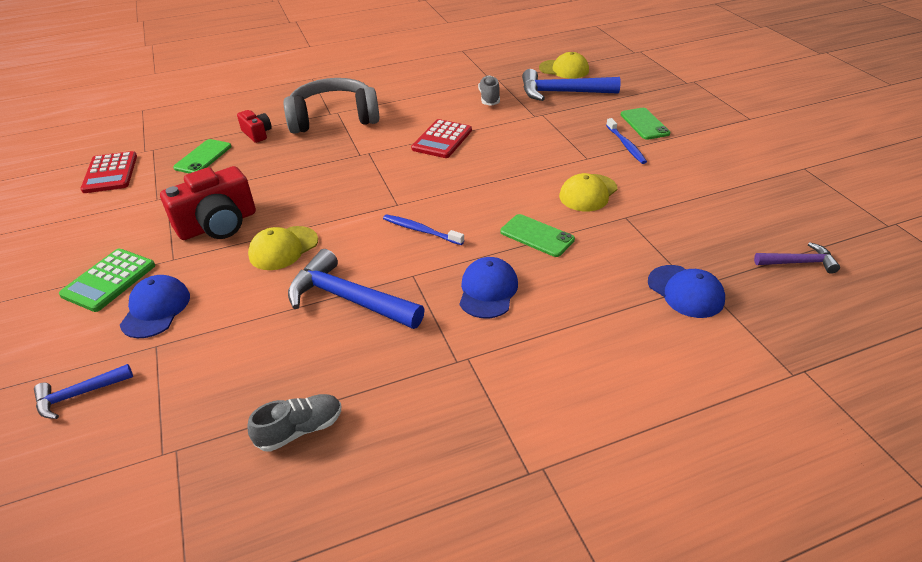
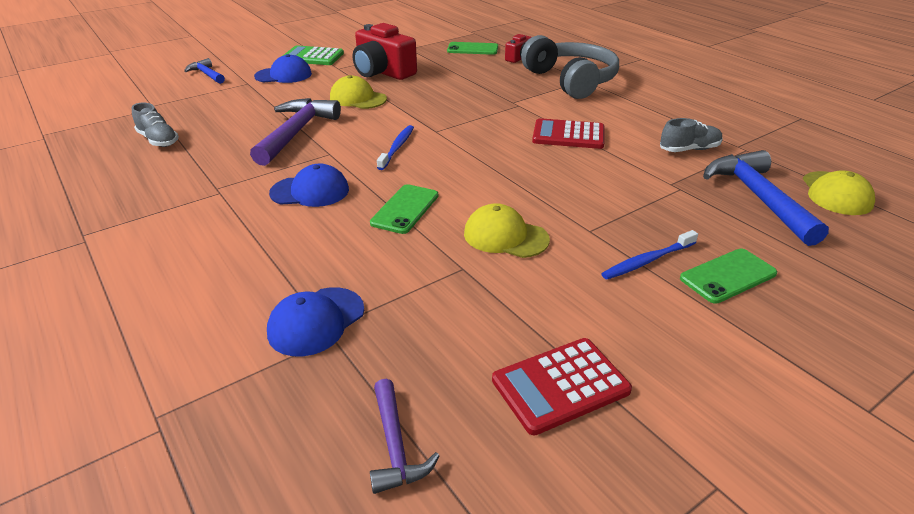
camera: 75 degrees right, 5 degrees down
(110, 173) = (436, 29): red calculator -> red calculator (560, 385)
(348, 299) = (296, 133): blue hammer -> purple hammer

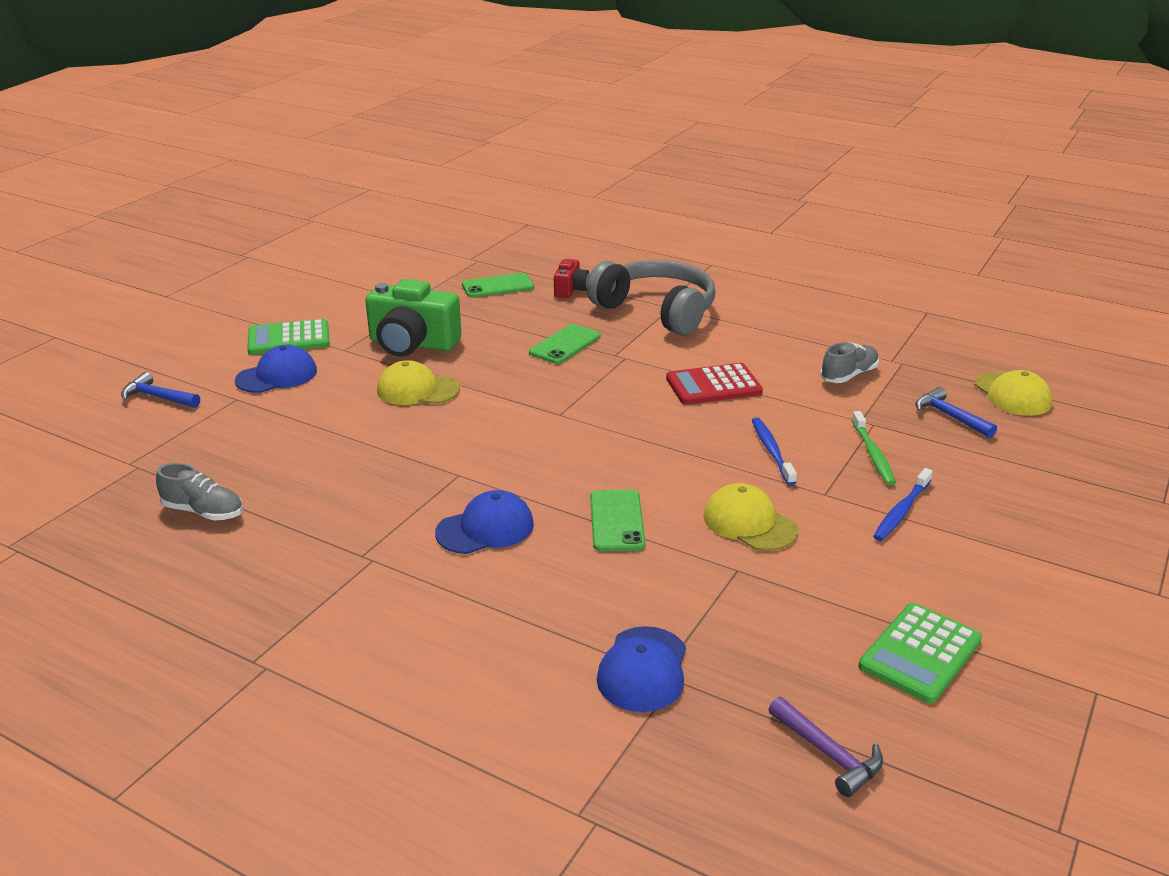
camera: 25 degrees left, 5 degrees down
(296, 133) = (386, 456): purple hammer -> none
(383, 72) = (412, 344): red camera -> green camera
(397, 147) = (534, 446): blue toothbrush -> blue toothbrush (771, 451)
(505, 236) = (749, 523): yellow cap -> yellow cap turned 45 degrees clockwise
(560, 385) = (920, 653): red calculator -> green calculator
(659, 211) = (873, 454): none -> green toothbrush
(728, 276) = (979, 506): green phone -> green phone (565, 345)
(758, 198) = (950, 416): blue hammer -> blue hammer, size x0.55

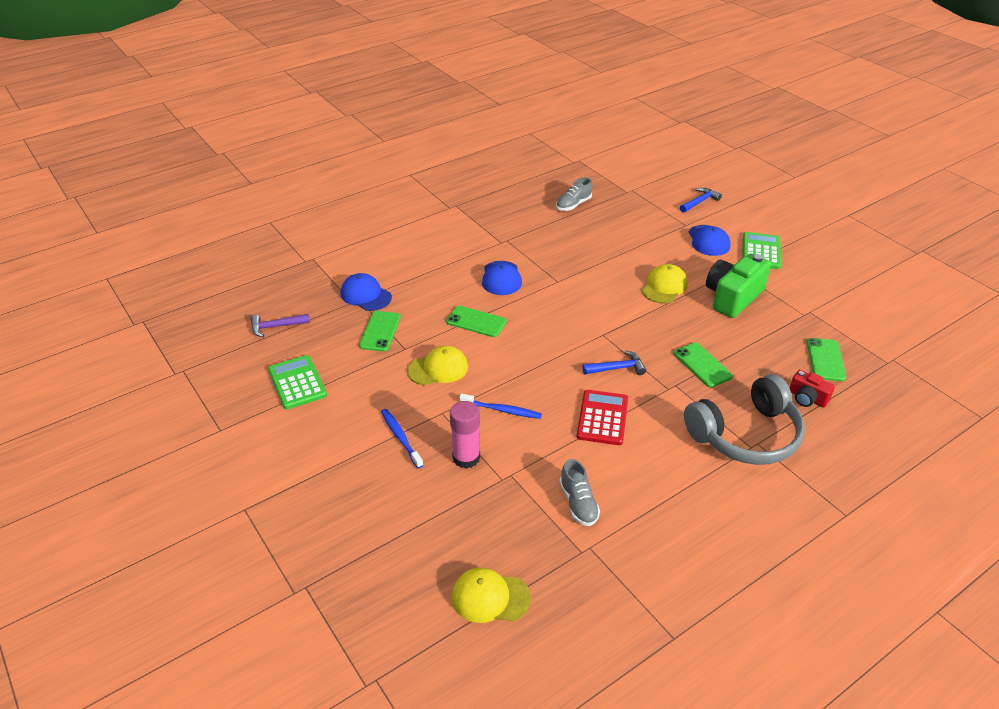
camera: 115 degrees right, 10 degrees up
(722, 611) = (380, 331): none -> green phone
(873, 454) = (466, 458): green toothbrush -> pink glue stick
(950, 416) = (484, 531): blue hammer -> blue hammer (617, 368)

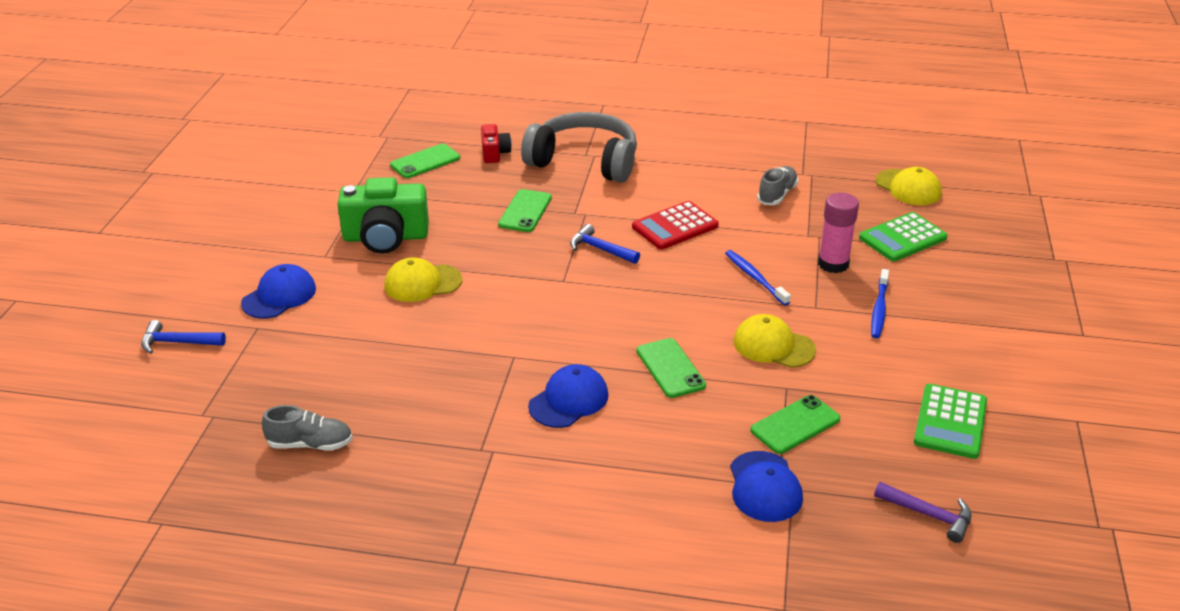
camera: 135 degrees left, 5 degrees down
(761, 251) = (262, 255): green calculator -> green calculator (902, 238)

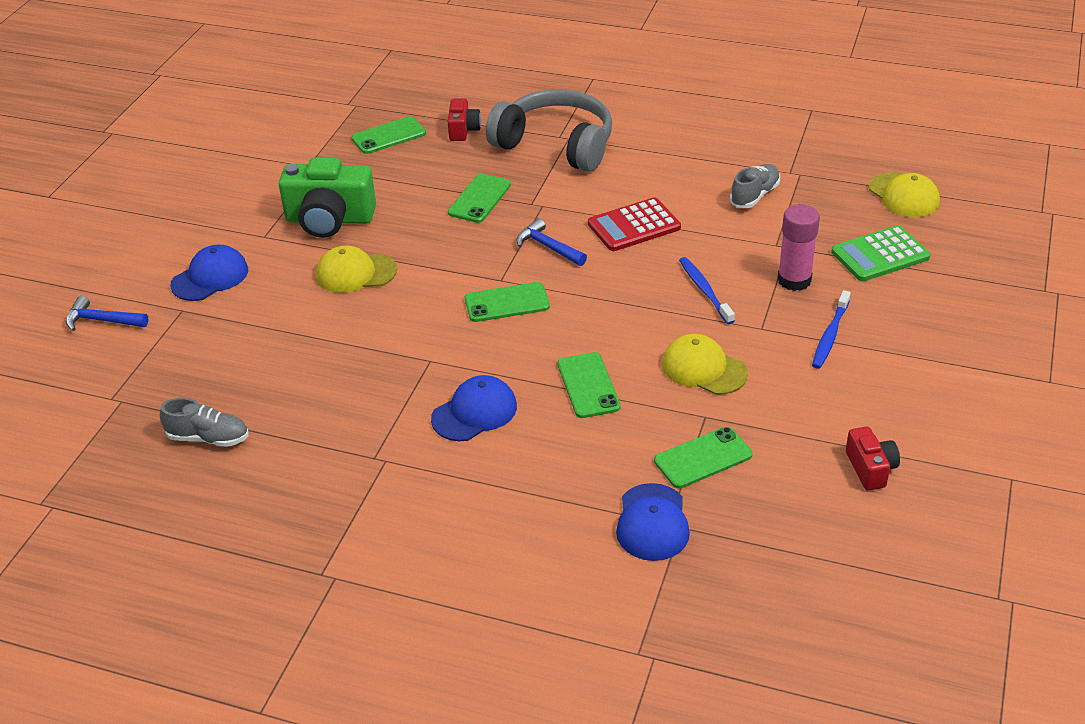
camera: 10 degrees right, 5 degrees up
(574, 300) = (507, 303): none -> green phone
(928, 515) = (817, 568): purple hammer -> none
(950, 422) = (870, 469): green calculator -> red camera

